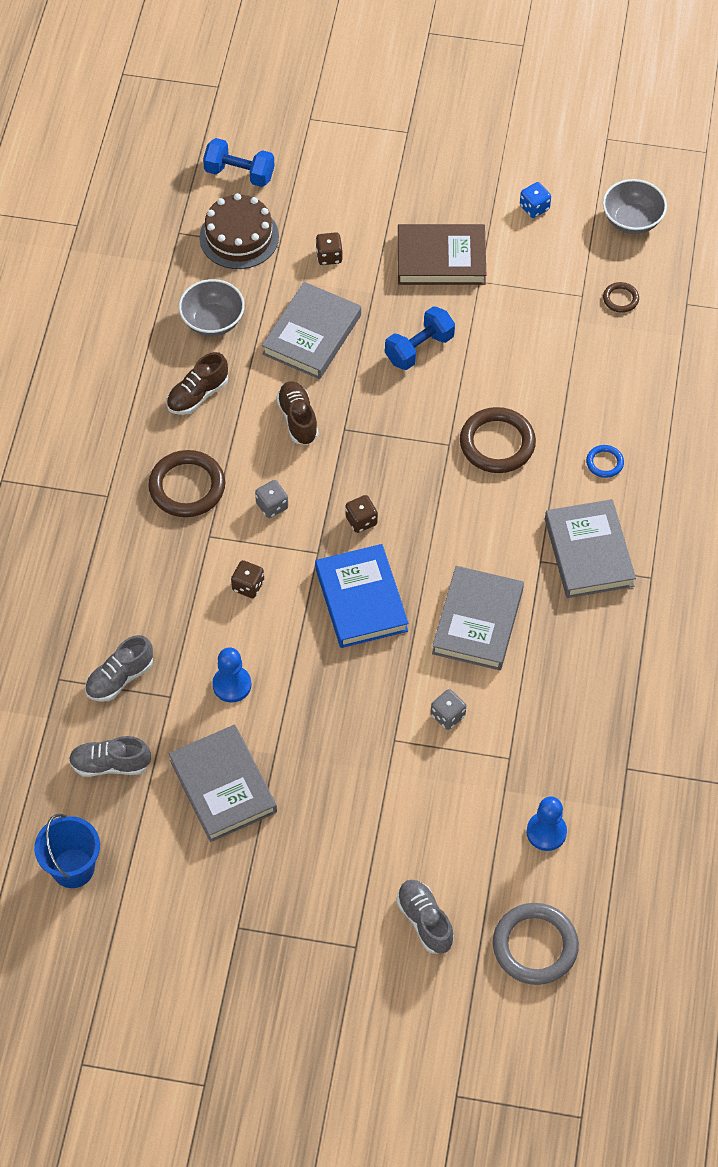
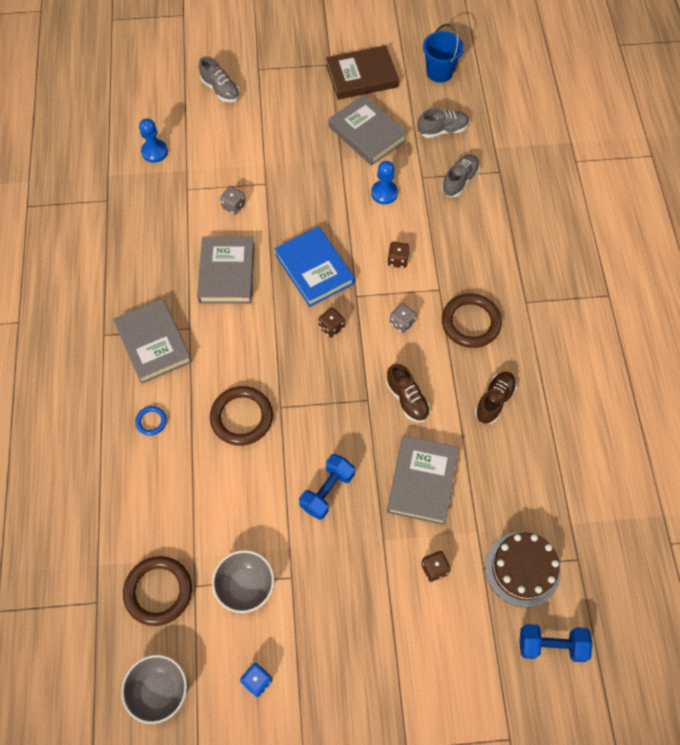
camera: 165 degrees right, 5 degrees up
(213, 321) = (510, 473): grey bowl -> grey bowl (245, 586)
(441, 259) = (332, 594): brown book -> brown book (362, 76)
(535, 946) = (151, 91): grey ring -> none
(620, 299) = (158, 591): brown ring -> brown ring, size x2.02

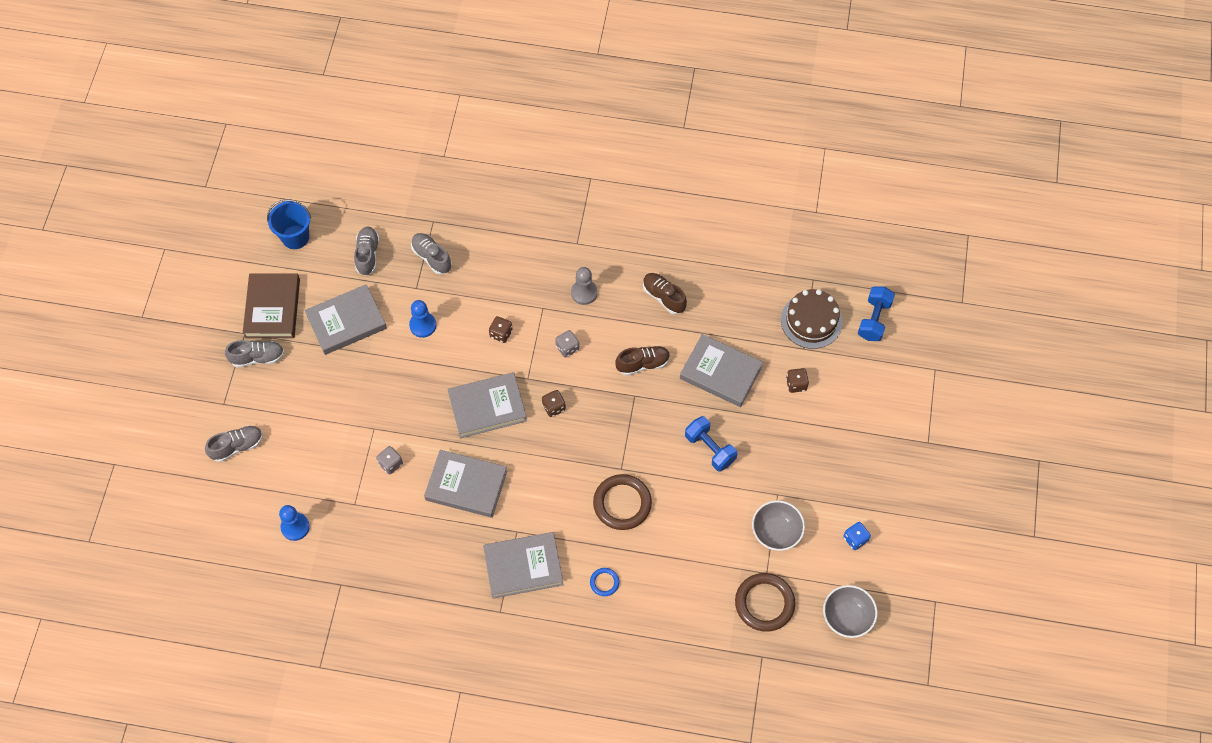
camera: 75 degrees left, 0 degrees up
(310, 79) = (257, 357): none -> grey shoe
(314, 269) = (487, 407): blue book -> grey book
(470, 322) = (584, 293): brown ring -> grey pawn

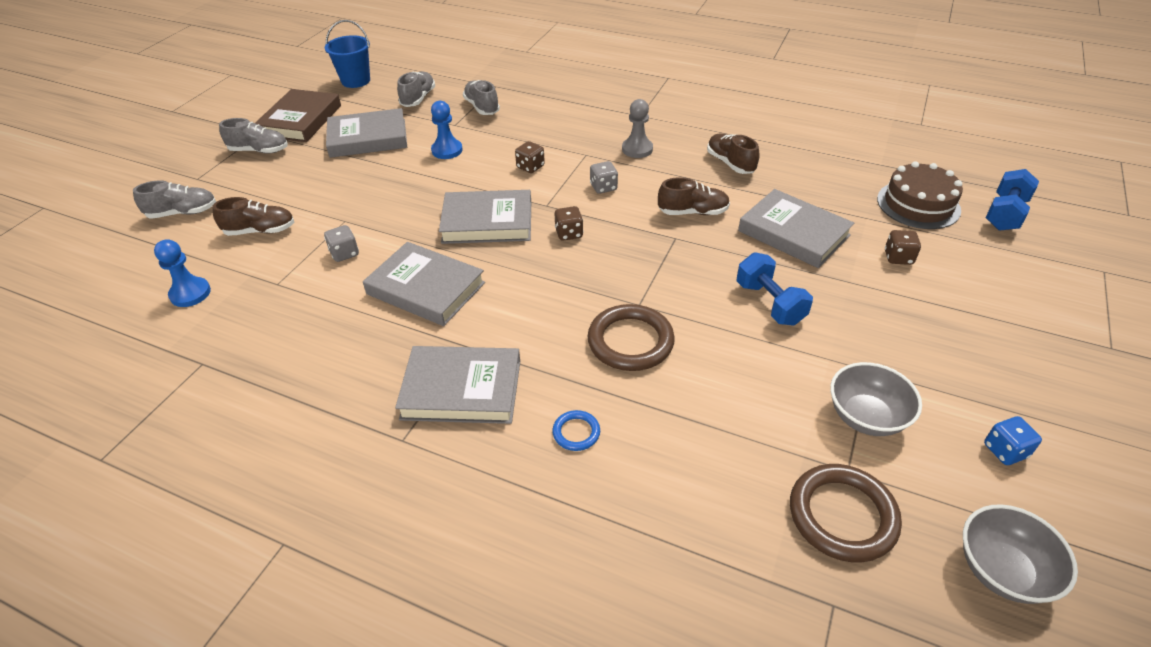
camera: 15 degrees right, 20 degrees down
(312, 453) = (260, 231): none -> brown shoe

